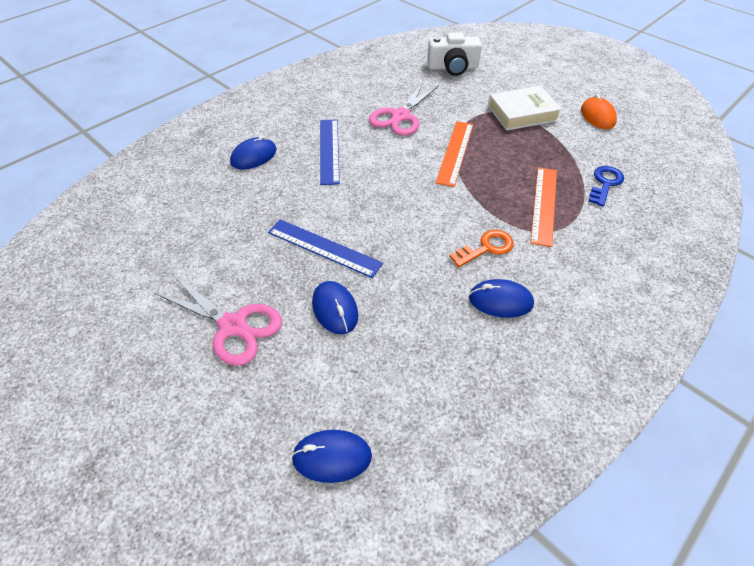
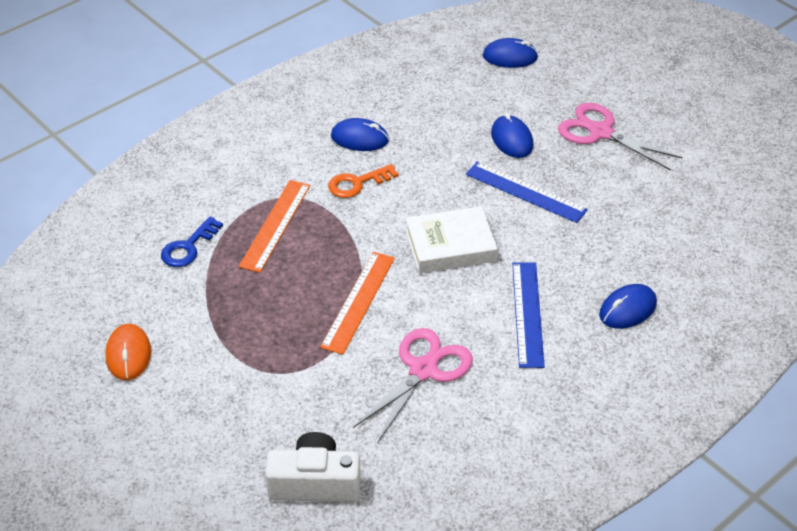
camera: 175 degrees left, 5 degrees down
(522, 113) = (238, 366): white book -> white book (450, 246)

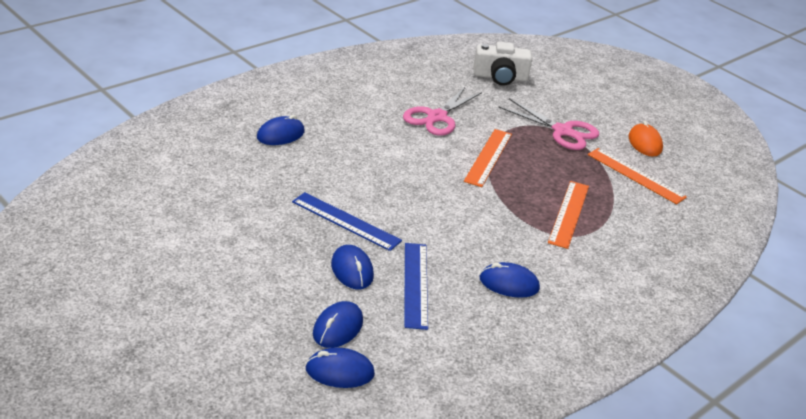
camera: 175 degrees right, 10 degrees down
(168, 292) = (636, 175): none -> orange ruler
(188, 247) = (635, 204): blue key -> none
(357, 183) = (504, 241): orange key -> none
(450, 246) = (417, 186): white book -> none
(517, 88) = (338, 328): none -> blue mouse
(527, 313) = (358, 139): blue ruler -> blue ruler (416, 284)
(600, 132) = (256, 270): pink scissors -> pink scissors (563, 131)

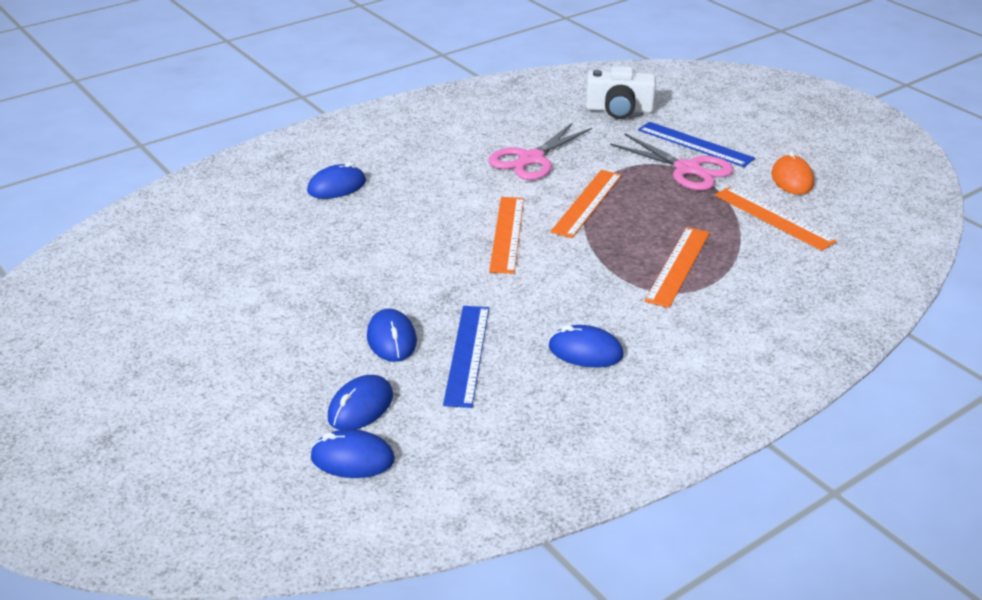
camera: 10 degrees right, 0 degrees up
(346, 221) = (395, 283): blue ruler -> blue ruler (695, 144)
(429, 182) = (507, 234): none -> orange ruler

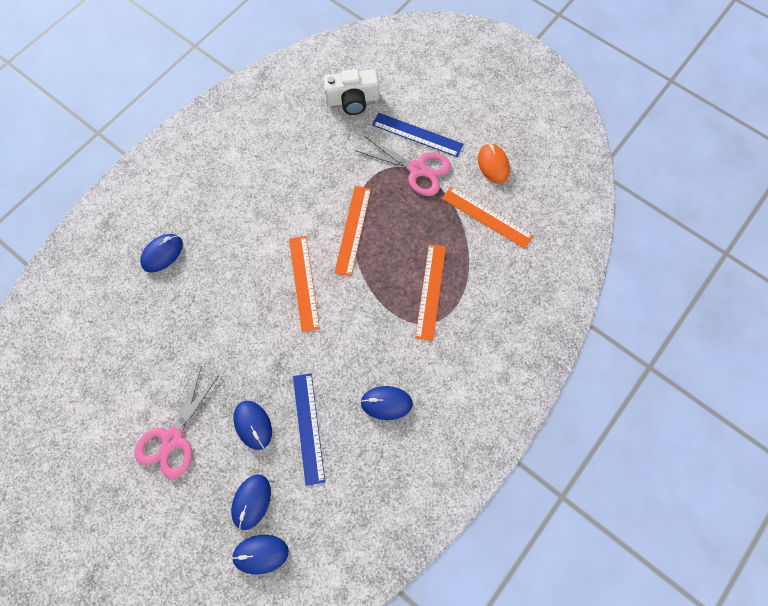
camera: 15 degrees left, 35 degrees up
(531, 159) = (300, 183): pink scissors -> pink scissors (173, 438)

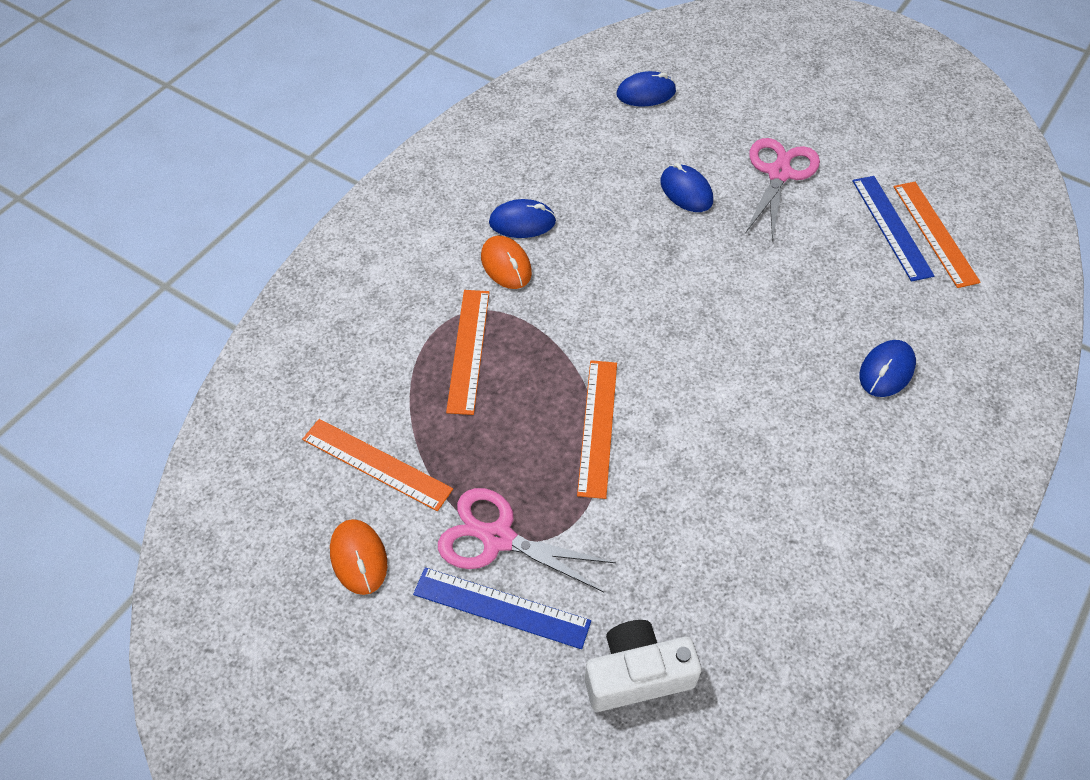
camera: 175 degrees right, 15 degrees down
(251, 501) = (667, 129): blue mouse -> none
(304, 282) = (659, 348): orange ruler -> orange ruler (935, 233)
(308, 427) = (616, 193): blue ruler -> blue ruler (891, 227)
(401, 361) = (506, 265): none -> orange mouse

